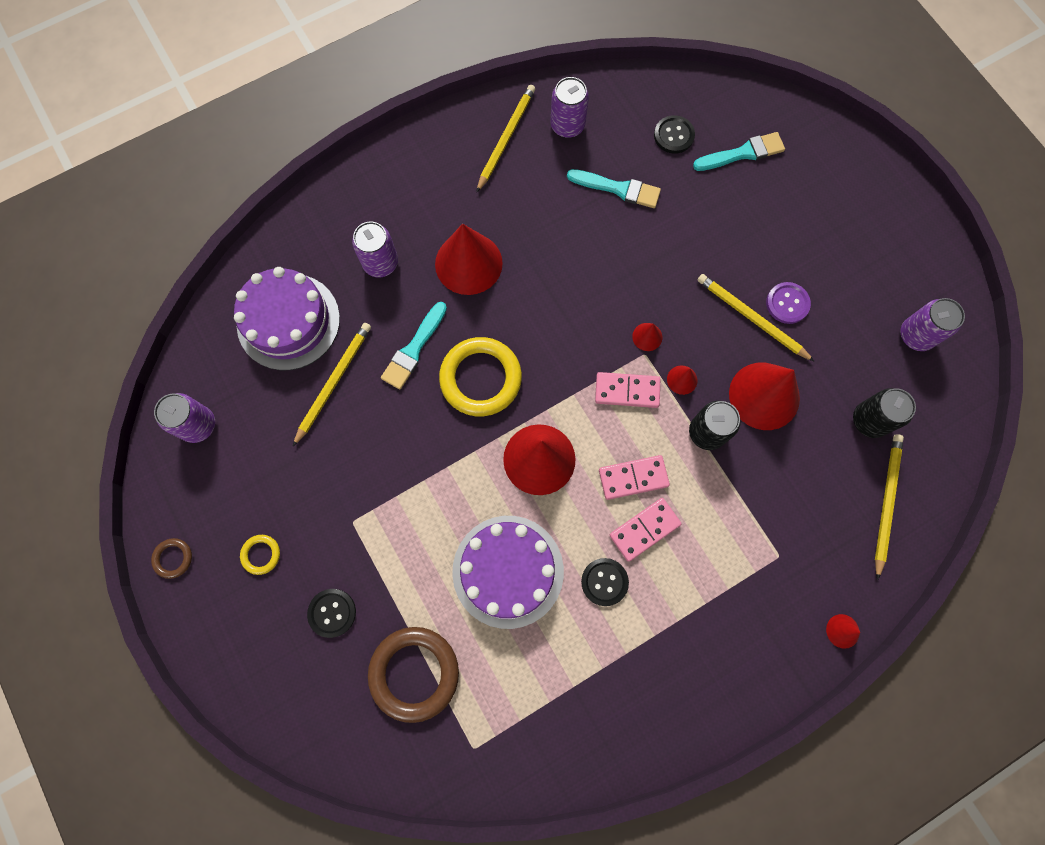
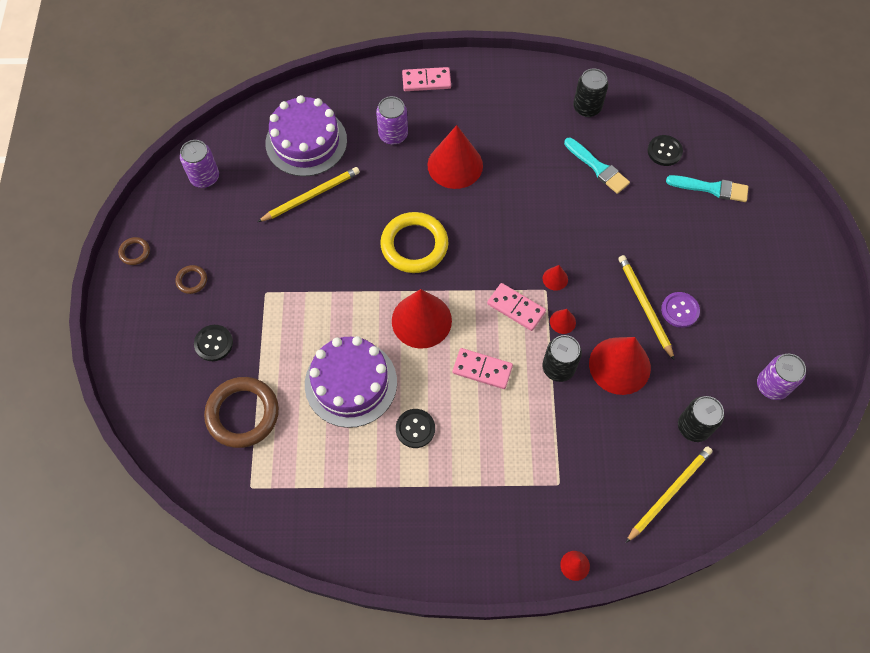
camera: 30 degrees right, 10 degrees down
(261, 554) = (192, 280): yellow ring -> brown ring
(414, 349) = (380, 202): turquoise brush -> none
(506, 139) = (535, 95): yellow pencil -> none
(567, 125) = (587, 107): purple can -> black can
(644, 530) = (468, 409): pink domino -> pink domino (426, 81)

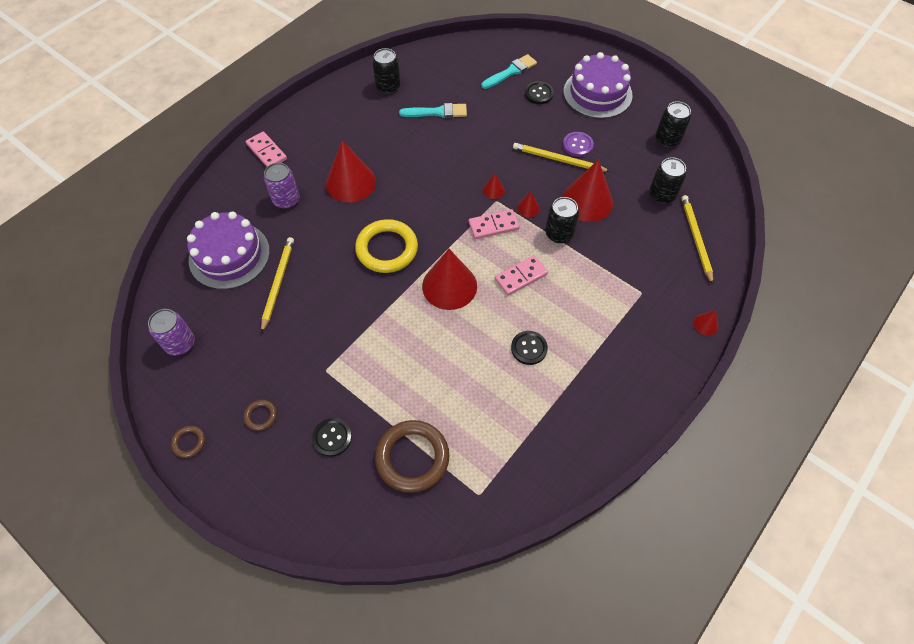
camera: 50 degrees left, 5 degrees down
(351, 383) = (456, 364): purple cake -> purple cake (597, 93)
(426, 81) = (267, 152): pink domino -> pink domino turned 75 degrees counterclockwise
(664, 151) = (461, 74): black button -> black button (538, 94)
(772, 386) = (667, 139): purple can -> black can

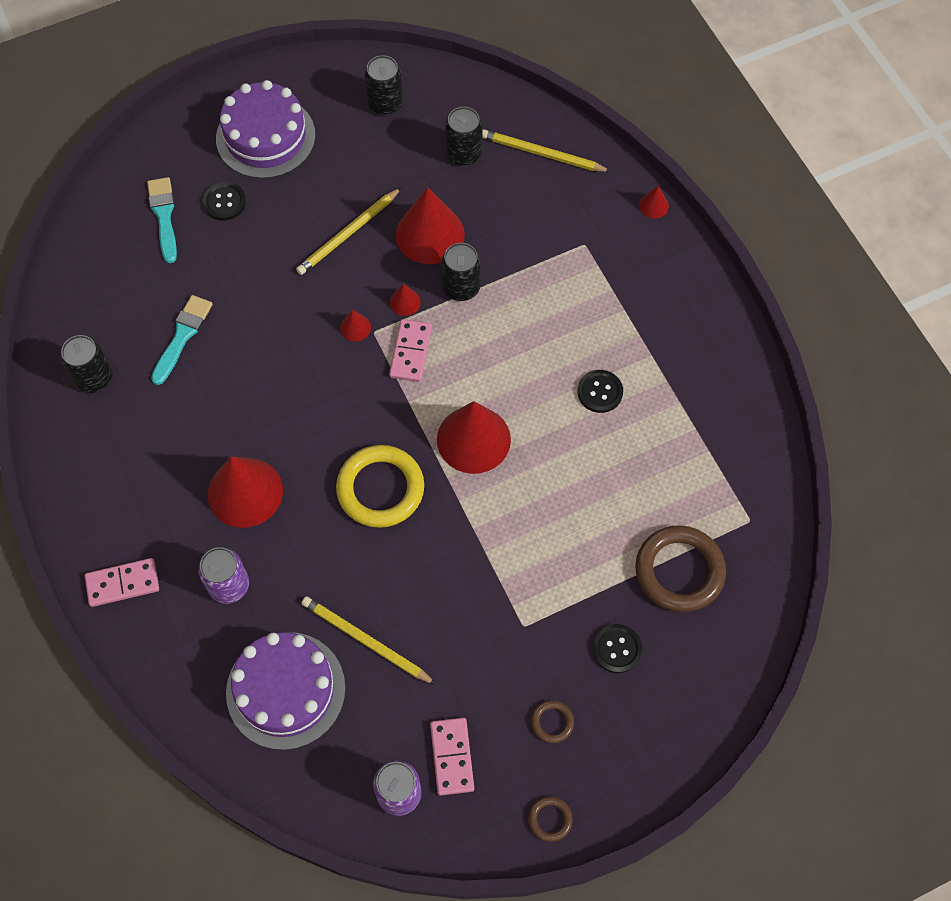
camera: 65 degrees left, 5 degrees up
(521, 277) = (500, 356): pink domino -> pink domino (452, 757)
(577, 145) = (338, 201): purple button -> none

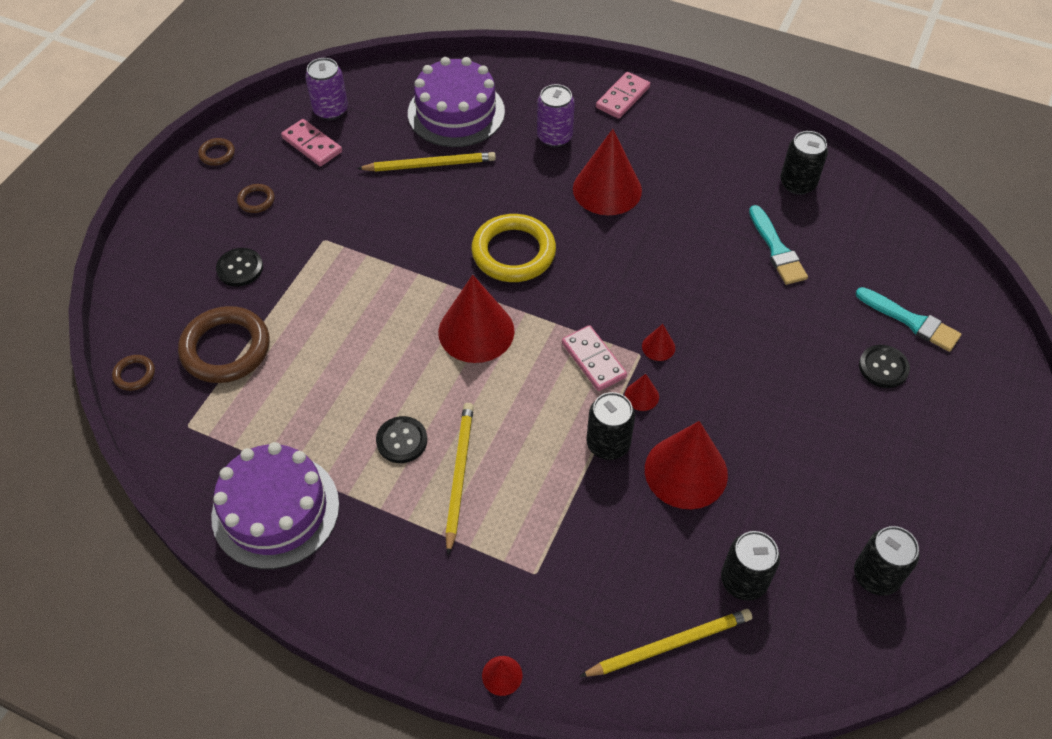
camera: 140 degrees right, 10 degrees down
(265, 137) = (930, 451): purple cake -> purple cake (275, 510)
(349, 233) = (754, 419): yellow pencil -> yellow pencil (459, 476)
(767, 600) = (134, 374): none -> brown ring

